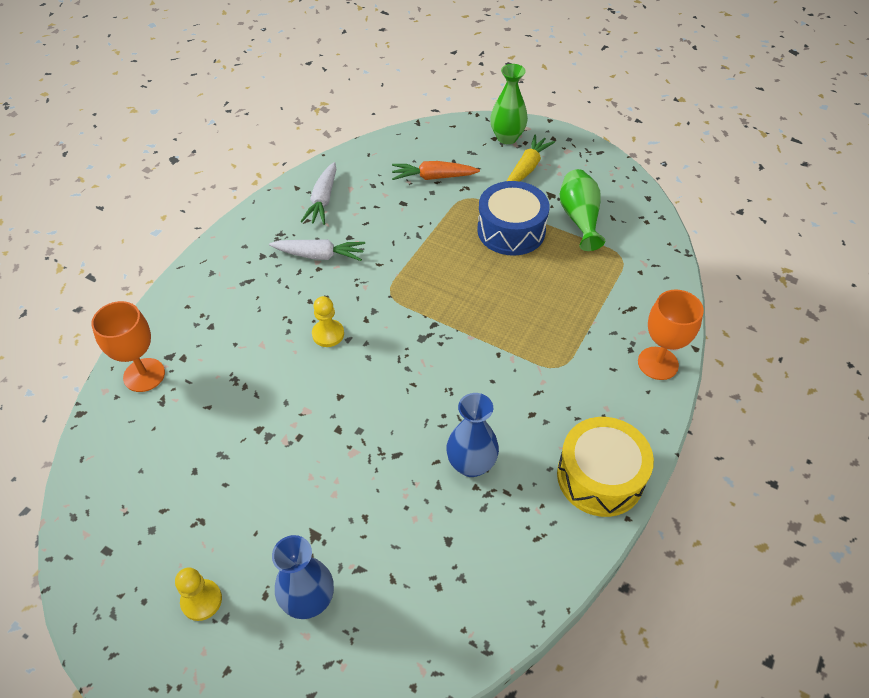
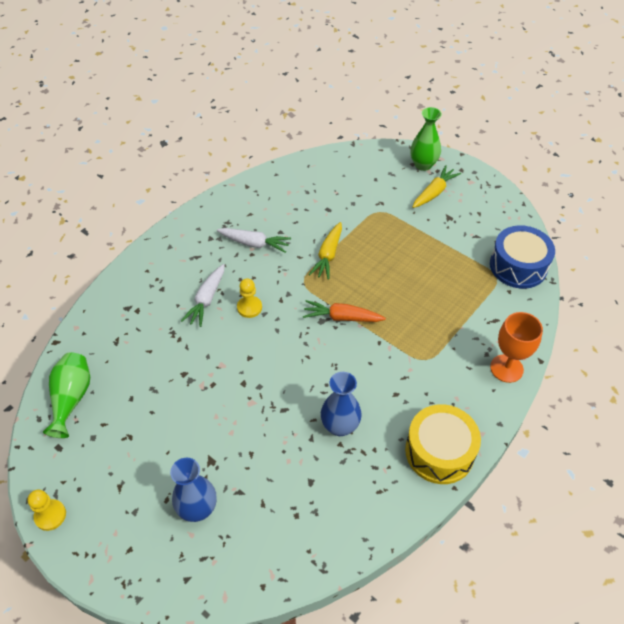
camera: 10 degrees right, 0 degrees up
(144, 375) = (106, 319): orange goblet -> none
(201, 600) = (120, 495): yellow pawn -> yellow pawn (50, 515)
(323, 200) = (265, 199): white carrot -> white carrot (206, 300)
(414, 258) = (328, 255): none -> yellow carrot
(433, 177) = (356, 191): orange carrot -> orange carrot (342, 317)
(511, 230) = (410, 243): blue drum -> blue drum (518, 266)
(579, 218) = (468, 240): green vase -> green vase (71, 398)

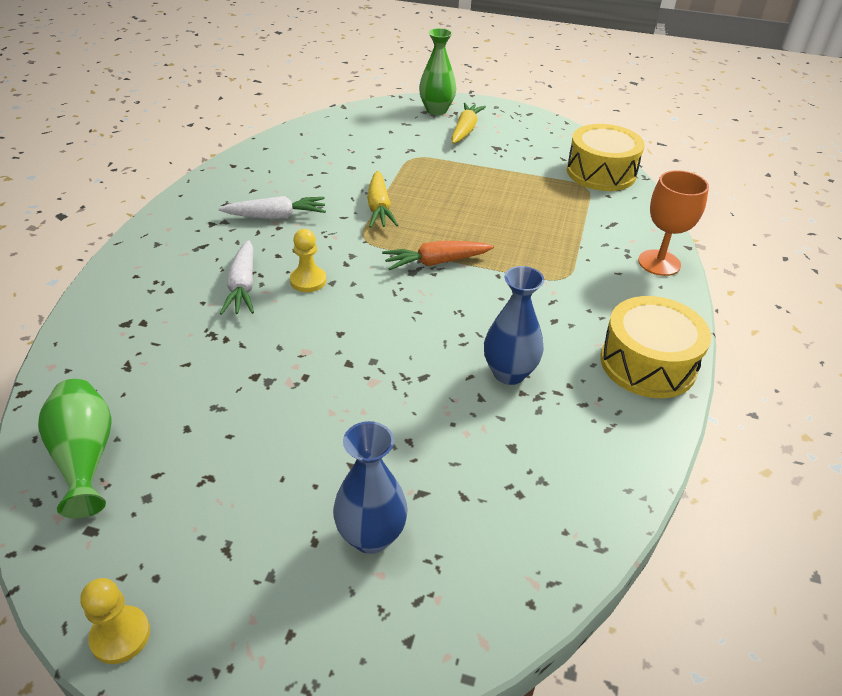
camera: 25 degrees left, 10 degrees down
(518, 266) = (601, 173): blue drum -> yellow drum

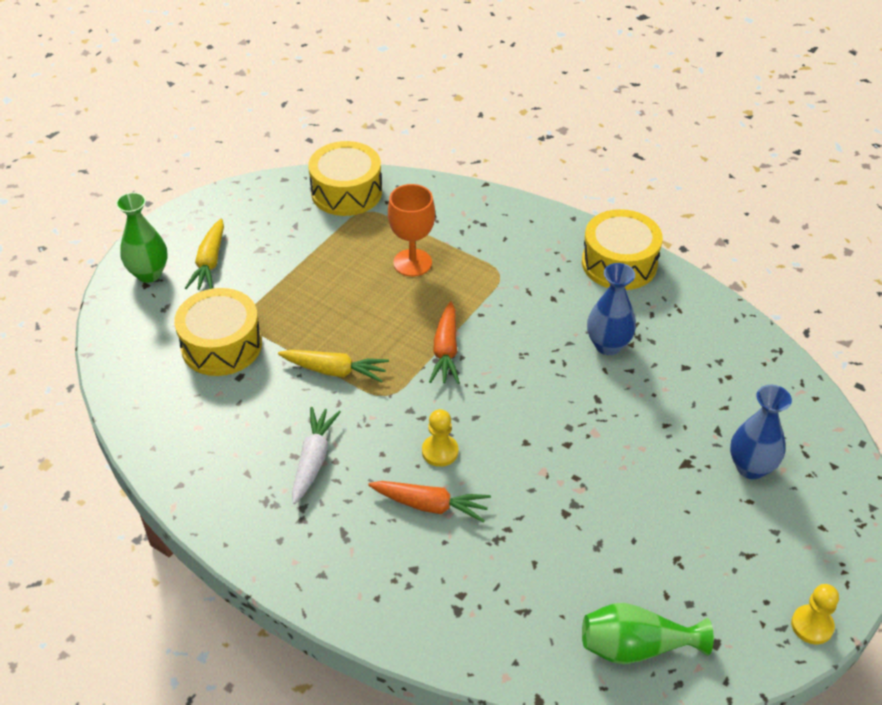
camera: 70 degrees left, 5 degrees up
(242, 286) = (430, 505): white carrot -> orange carrot
(380, 153) = (221, 345): none -> yellow drum
(465, 130) = (209, 263): yellow carrot -> yellow carrot turned 120 degrees counterclockwise
(659, 263) = (501, 209): orange goblet -> orange goblet (412, 263)

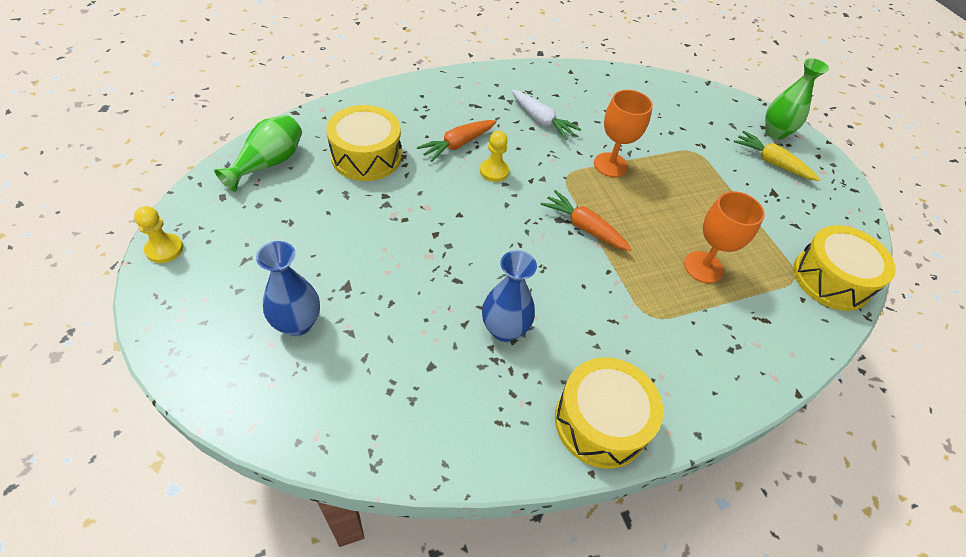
camera: 120 degrees right, 5 degrees up
(221, 345) = (676, 131): yellow drum -> yellow drum (366, 156)
(335, 371) = (610, 165): yellow carrot -> orange goblet

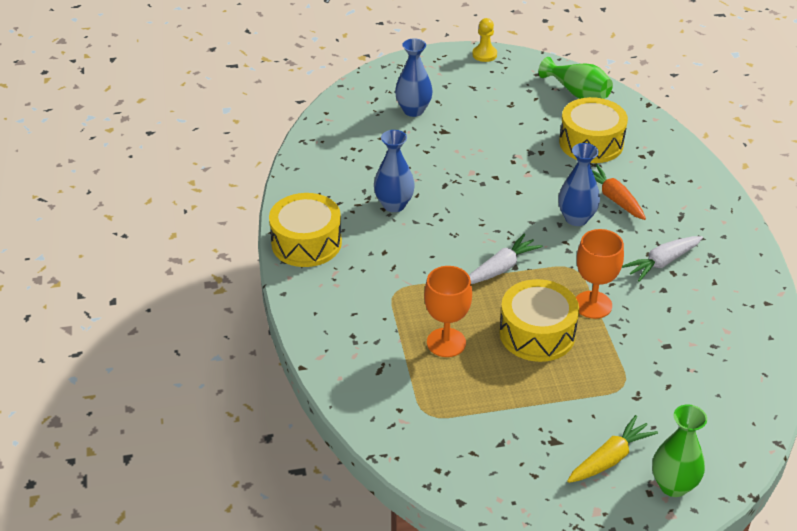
camera: 105 degrees right, 10 degrees down
(494, 171) = (576, 218): yellow pawn -> blue vase
(584, 227) = (501, 268): orange carrot -> white carrot
(831, 279) = (421, 444): yellow drum -> yellow drum (537, 333)

